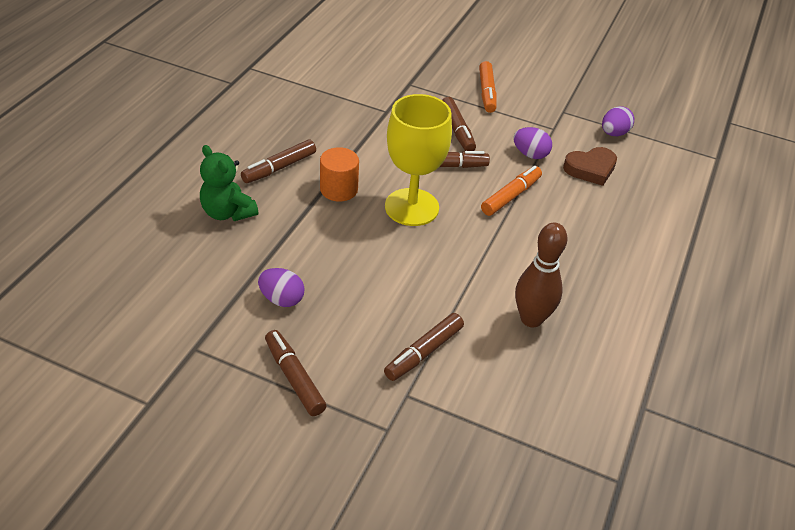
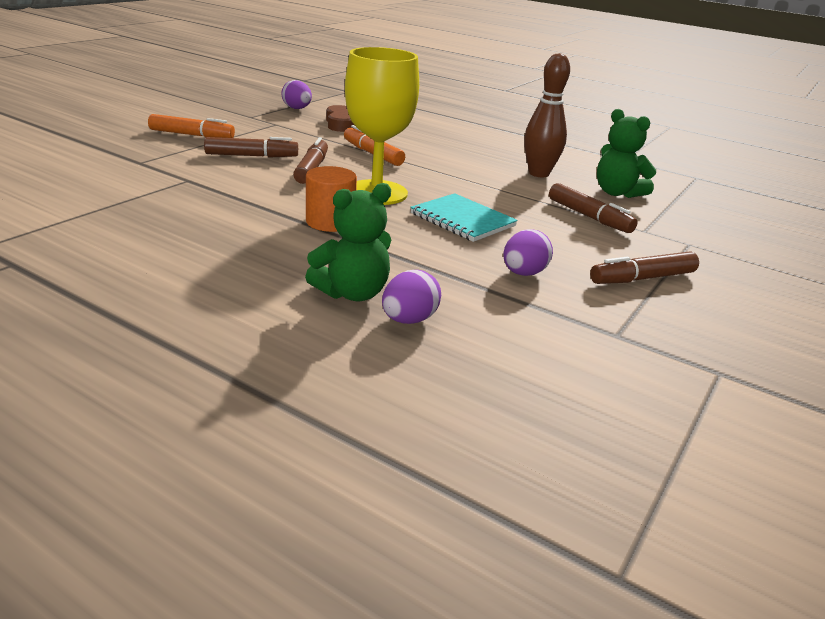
camera: 80 degrees left, 15 degrees down
(279, 168) = (267, 250): brown marker -> none
(375, 262) = (462, 220): none -> turquoise notebook
(508, 384) = (617, 193): none -> green teddy bear
(530, 154) = (311, 137): purple egg -> purple egg (409, 320)

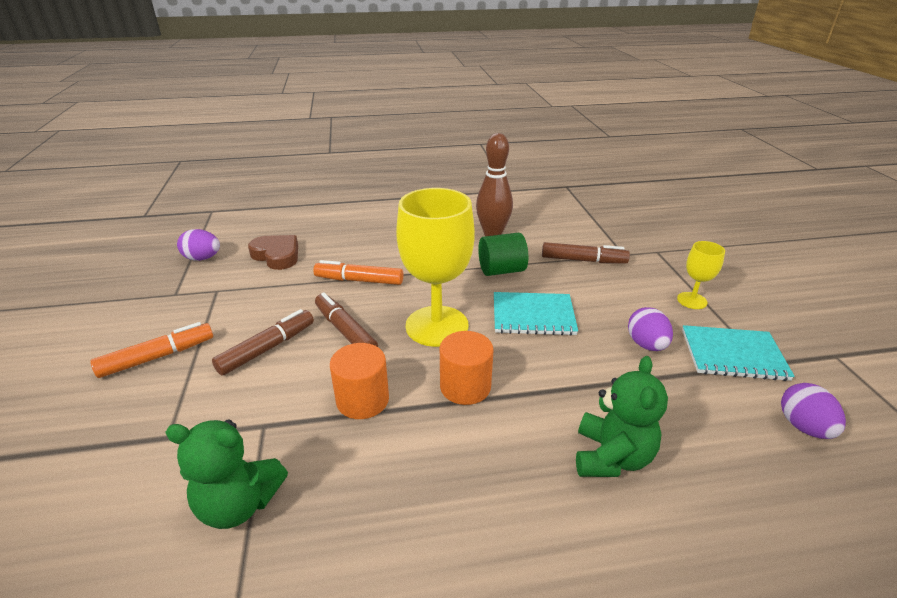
camera: 40 degrees left, 5 degrees up
(257, 197) = (362, 400): none -> orange cylinder
(409, 320) = (681, 452): purple egg -> purple egg (803, 427)
(495, 192) = (501, 270): none -> green cylinder
(596, 316) = (733, 355): none -> turquoise notebook
(617, 193) = (558, 226): green teddy bear -> green teddy bear (239, 504)
(642, 278) = (692, 300): brown marker -> yellow goblet

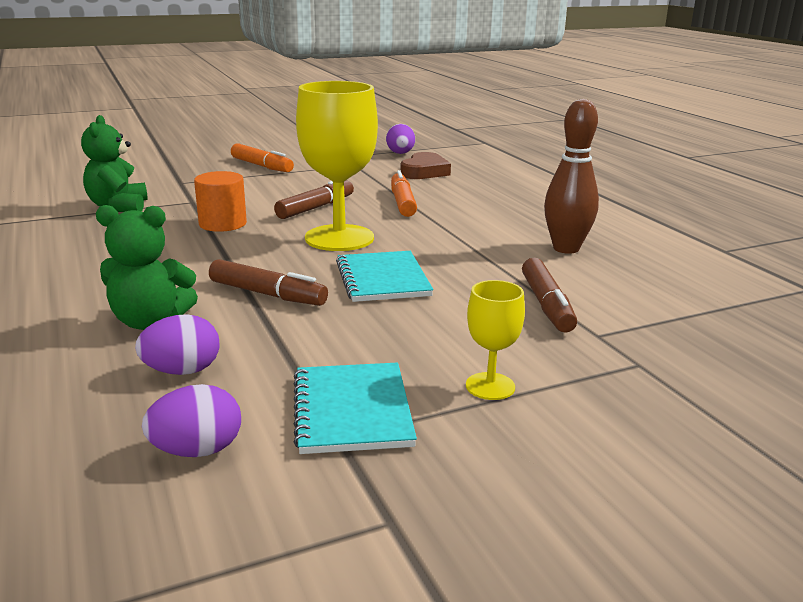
camera: 75 degrees right, 10 degrees down
(267, 348) = (281, 189): brown marker -> brown marker (267, 294)
(465, 386) = (246, 256): orange cylinder -> none
(501, 270) = (474, 258): green cylinder -> none
(646, 345) = (351, 345): purple egg -> purple egg (182, 371)

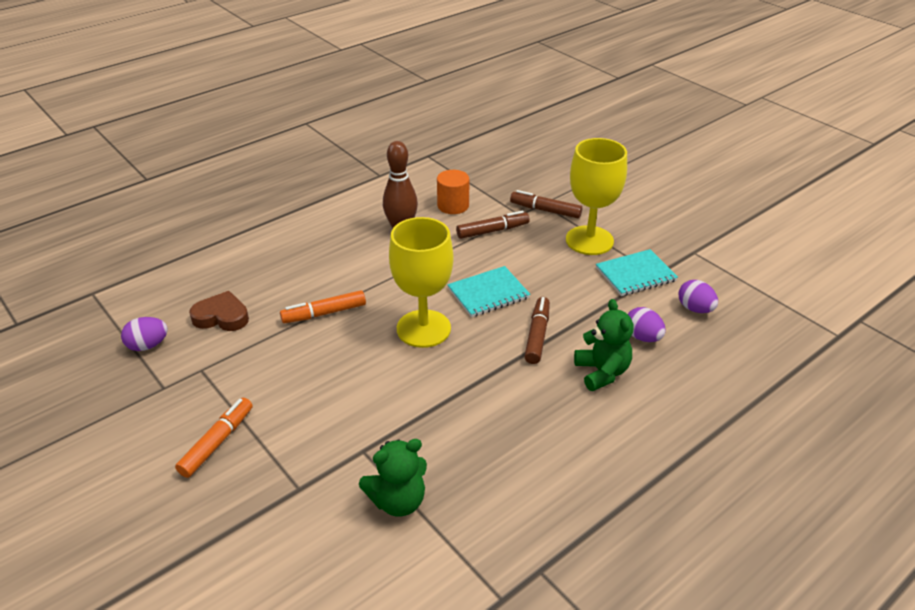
camera: 105 degrees left, 15 degrees up
(222, 224) = (418, 404): orange cylinder -> orange cylinder (453, 205)
(316, 208) = (355, 360): brown marker -> brown marker (545, 210)
(490, 386) = (589, 240): yellow goblet -> yellow goblet, size x2.08

